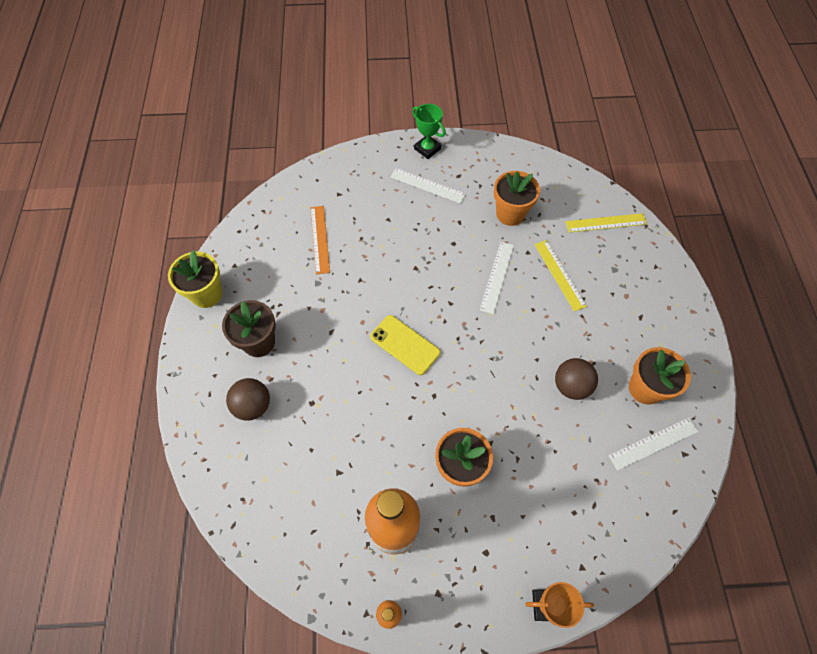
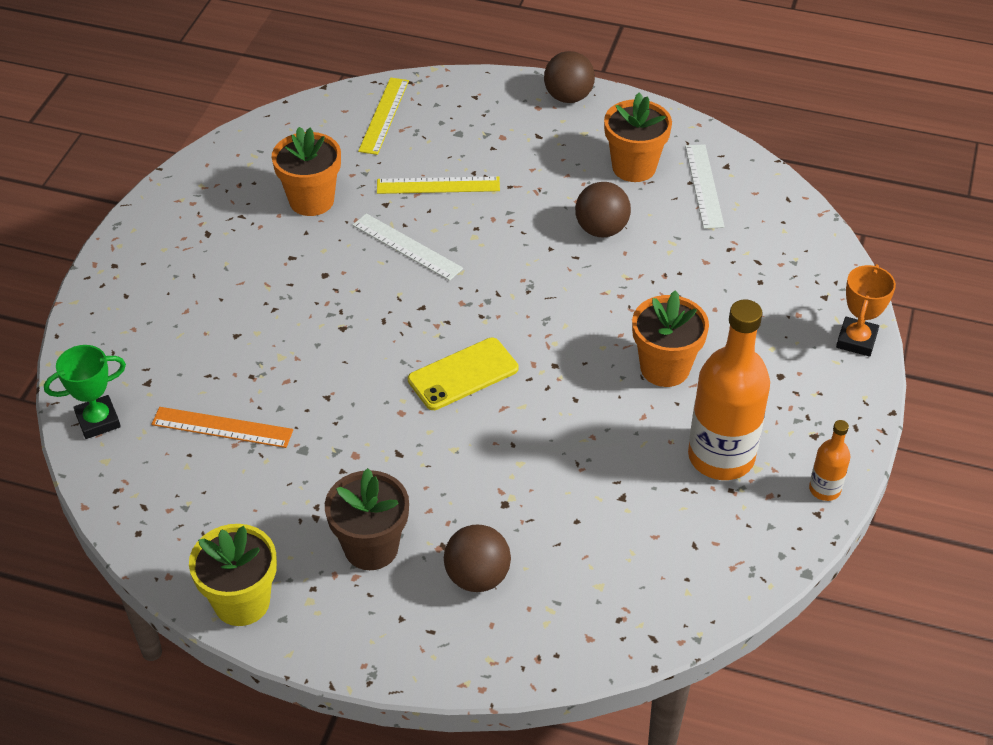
camera: 70 degrees left, 15 degrees down
(427, 149) = (131, 253): green trophy -> green trophy (98, 421)
(427, 185) = (203, 273): white ruler -> none
(691, 323) = (568, 97): none -> brown ball

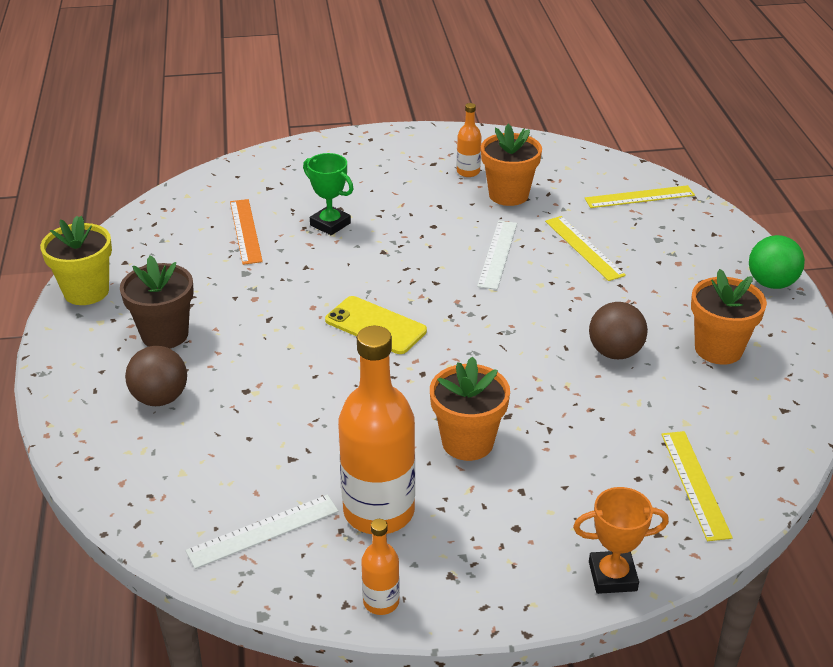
camera: 65 degrees right, 10 degrees down
(98, 421) = (221, 181): green trophy -> green trophy (330, 224)
(245, 213) = (468, 172): none -> orange bottle
(568, 97) = (771, 283): brown ball -> green ball
(704, 186) = (739, 402): white ruler -> white ruler (263, 531)
(782, 252) = (695, 484): none -> yellow ruler

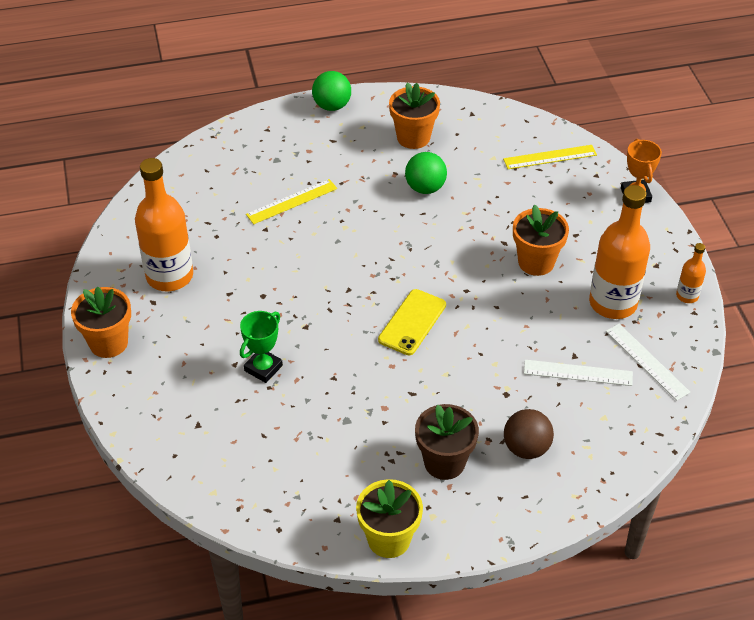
camera: 95 degrees left, 10 degrees up
(245, 231) = (278, 431): orange ruler -> none
(468, 172) = (169, 276): orange bottle -> orange bottle, size x2.13
(498, 254) = (304, 252): white ruler -> white ruler (578, 373)
(508, 195) = (210, 248): orange flower pot -> orange flower pot (108, 343)
(615, 352) = (425, 188): brown ball -> green ball
(639, 197) = (213, 167): yellow ruler -> none

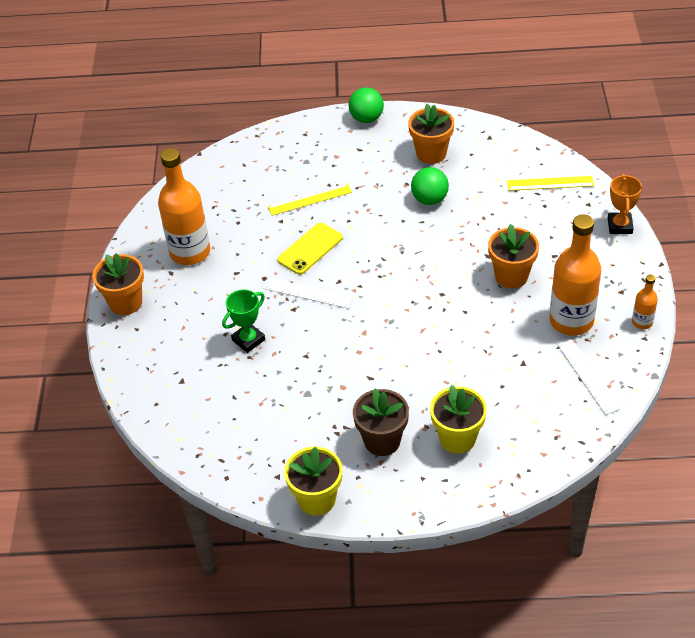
camera: 15 degrees right, 0 degrees up
(412, 322) = (386, 316): yellow phone -> yellow phone (310, 249)
(526, 448) = (457, 438): brown ball -> yellow flower pot
(578, 373) = (522, 378): white ruler -> white ruler (308, 293)

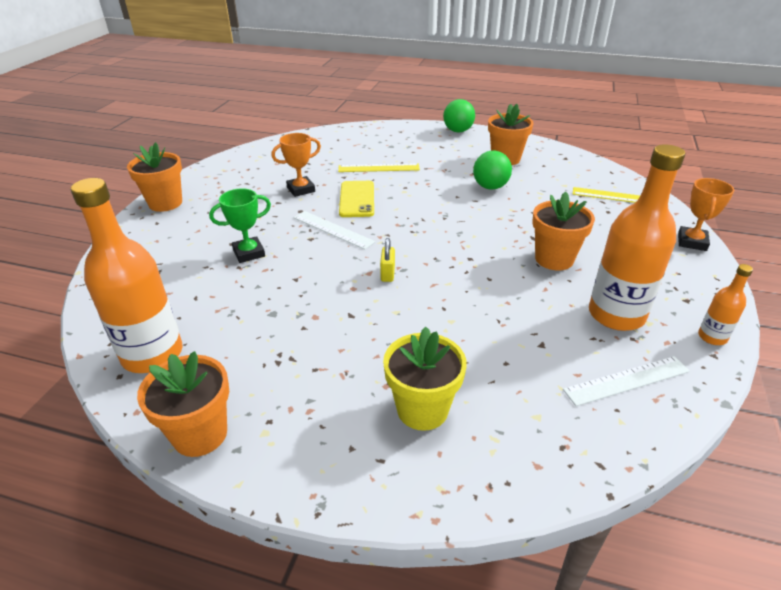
camera: 15 degrees right, 10 degrees down
(190, 252) = (250, 182): orange bottle -> orange bottle (152, 354)
(248, 250) = (301, 189): none -> orange trophy
(310, 249) = (357, 199): yellow phone -> yellow phone turned 60 degrees counterclockwise
(317, 499) = (200, 434): yellow flower pot -> orange flower pot
(380, 329) = (387, 274): none -> yellow padlock
(382, 441) = (325, 386): brown flower pot -> none
(588, 376) = (627, 380): white ruler -> white ruler turned 75 degrees clockwise

